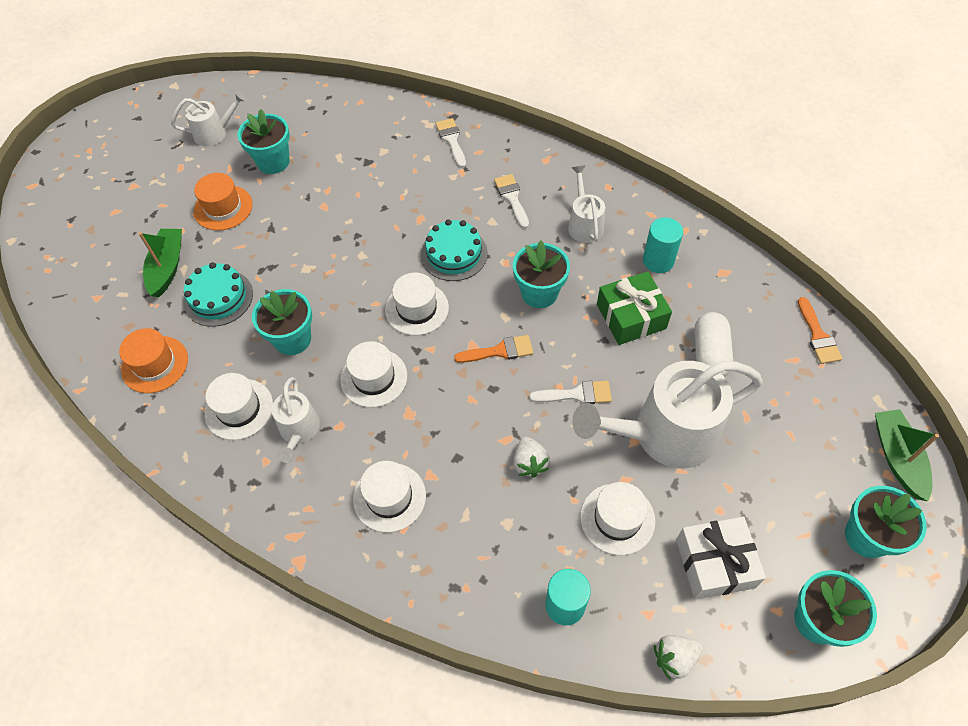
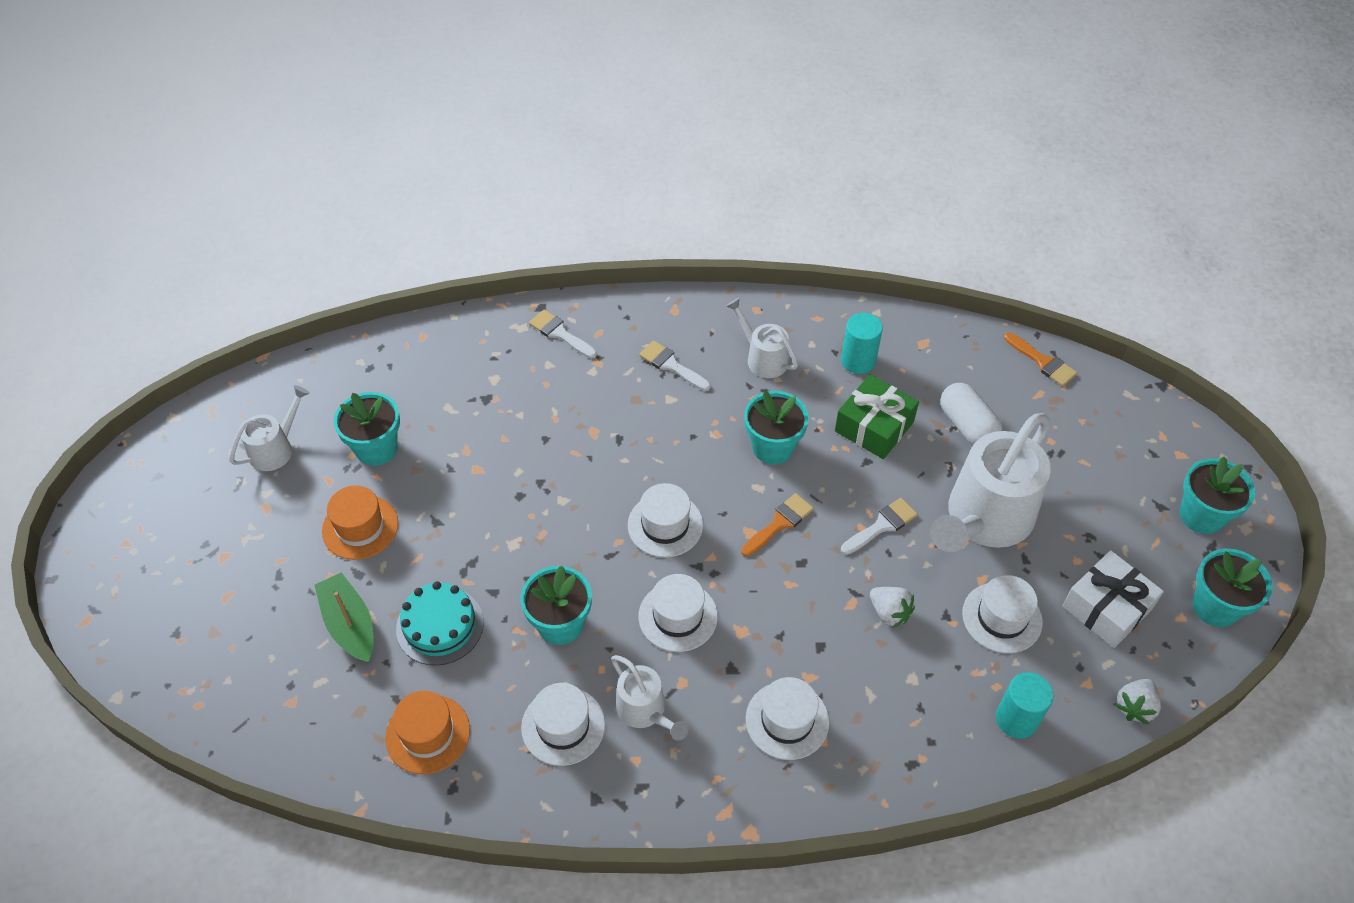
camera: 35 degrees left, 5 degrees down
(454, 254) = (658, 450): turquoise cake -> none
(897, 458) = (1177, 436): green boat -> none

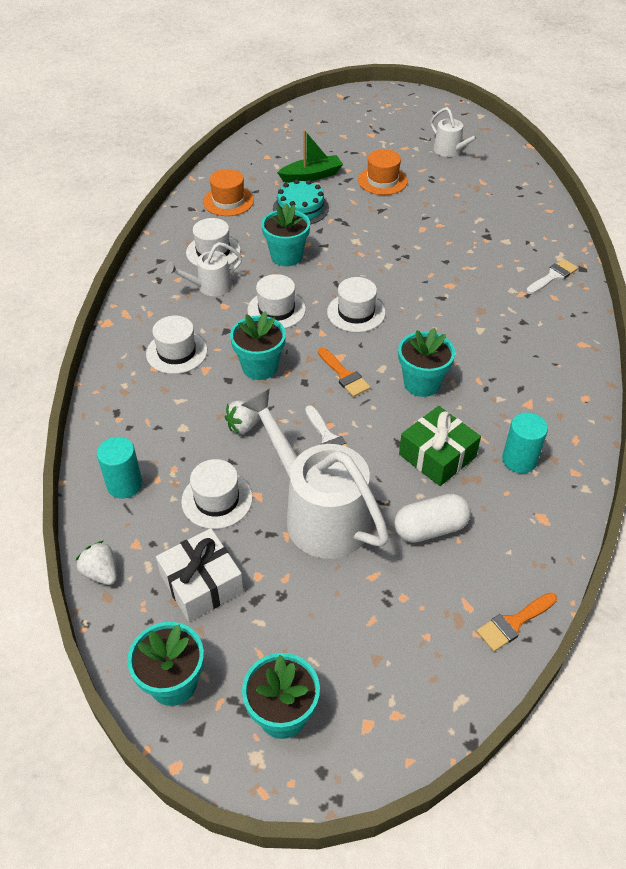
camera: 100 degrees right, 5 degrees down
(376, 448) = (446, 188): turquoise flower pot -> turquoise flower pot (260, 367)
(671, 365) = (517, 334): white brush -> none
(762, 358) = (524, 392): white watering can -> none

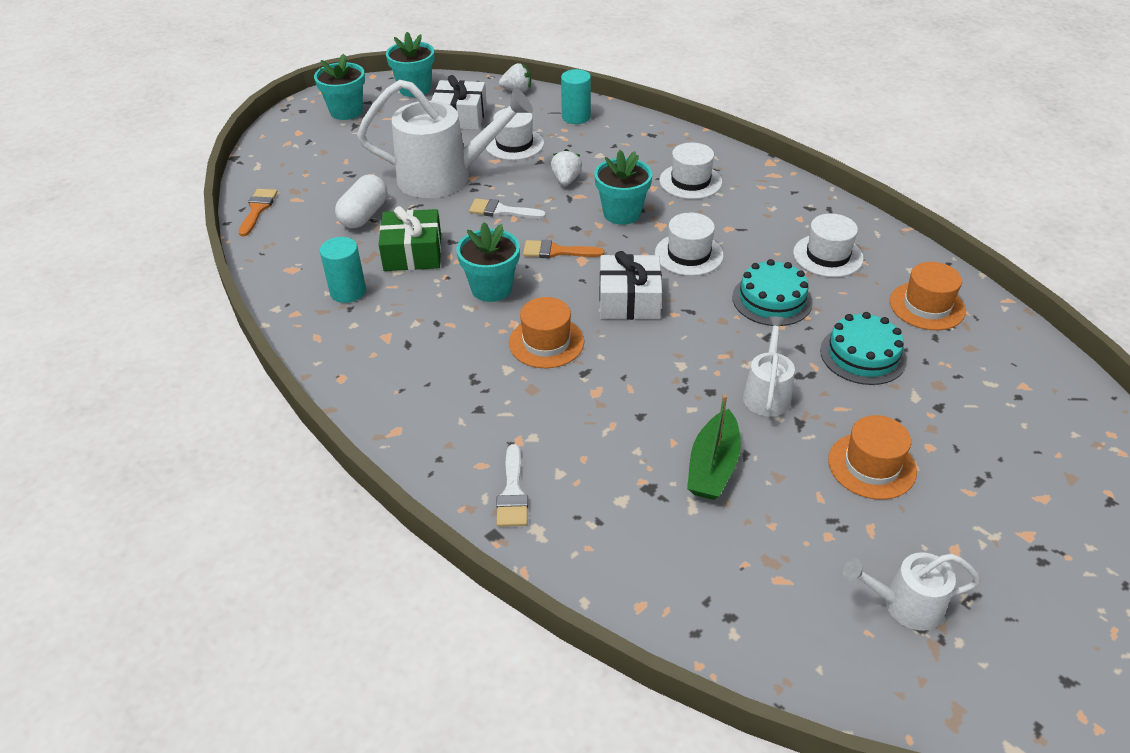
camera: 130 degrees right, 5 degrees down
(209, 287) = (767, 231): white watering can -> white watering can (767, 392)
(286, 256) = (772, 299): turquoise flower pot -> turquoise cake
(311, 176) = (938, 402): green boat -> green boat (713, 467)
(356, 312) = (629, 300): white hat -> white gift
(438, 326) = (546, 342): none -> orange hat

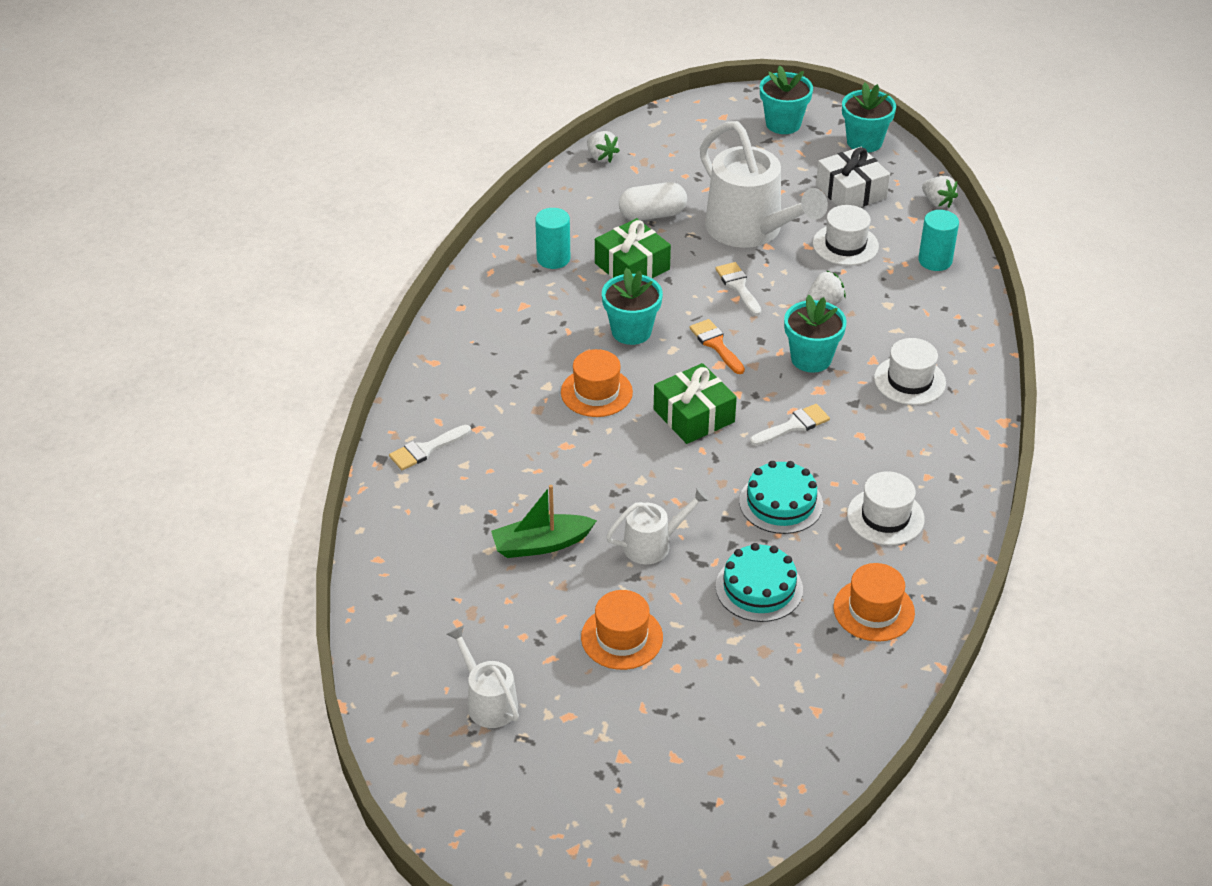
camera: 55 degrees right, 0 degrees up
(257, 209) = (601, 157): orange brush -> white strawberry
(629, 300) = (694, 416): white gift -> green gift
(689, 254) = (793, 425): white hat -> white brush

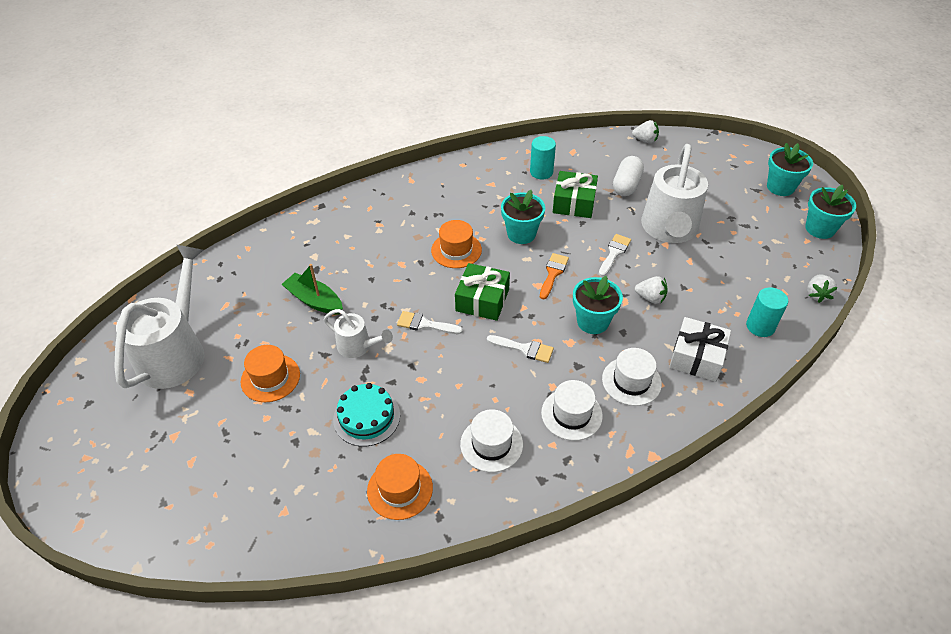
camera: 50 degrees right, 5 degrees up
(426, 449) = (343, 216): white brush -> white brush (425, 324)
(487, 701) = (176, 351): white watering can -> white watering can, size x1.97
(601, 157) = (645, 140): white strawberry -> white strawberry turned 90 degrees counterclockwise
(652, 215) = (626, 185): white capsule -> white capsule turned 75 degrees clockwise
(781, 503) = (450, 383): turquoise cake -> none
(845, 245) = (714, 276): white hat -> white hat (571, 414)
(851, 191) = (766, 250): white gift -> white gift (696, 357)

